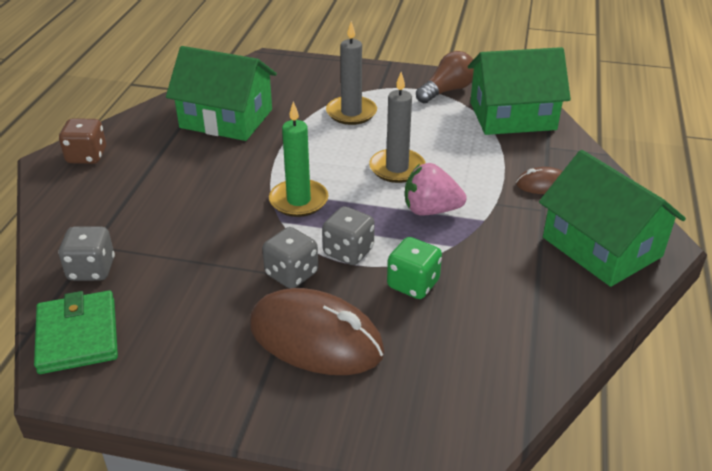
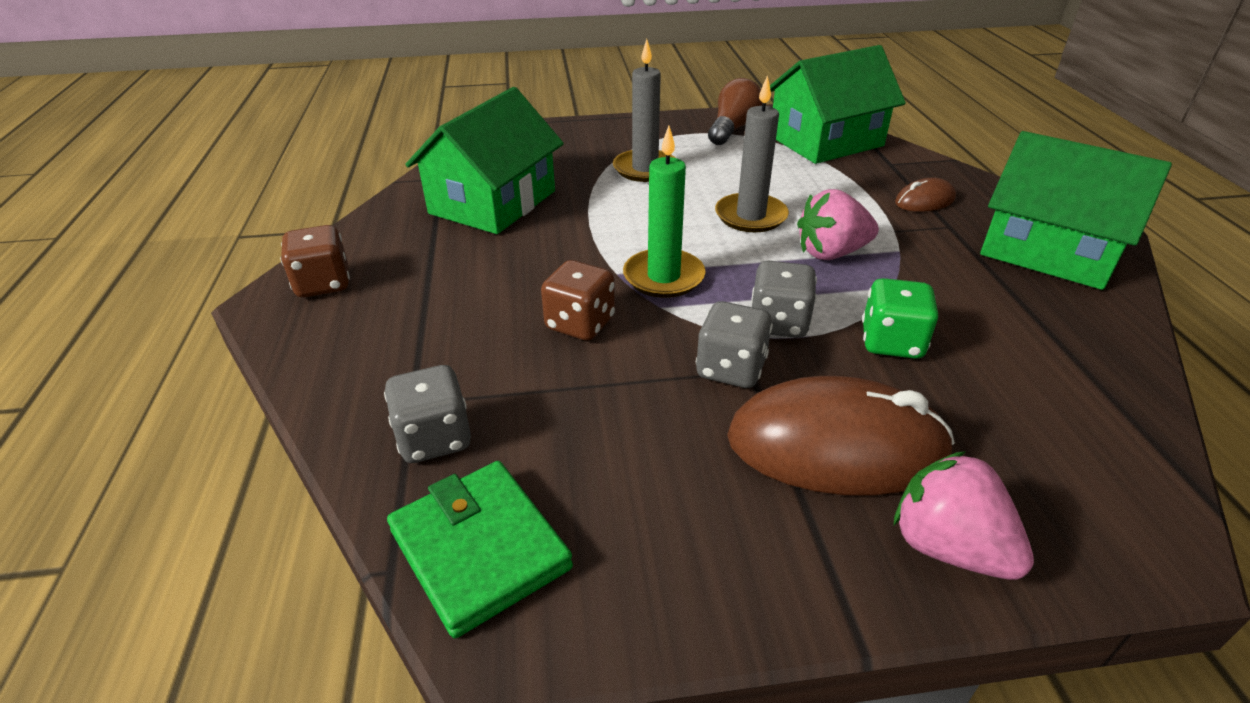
camera: 20 degrees left, 0 degrees up
(221, 220) = (580, 324): none -> brown dice
(226, 118) = (493, 202): green house -> green house turned 60 degrees counterclockwise
(330, 411) = (948, 547): none -> pink strawberry

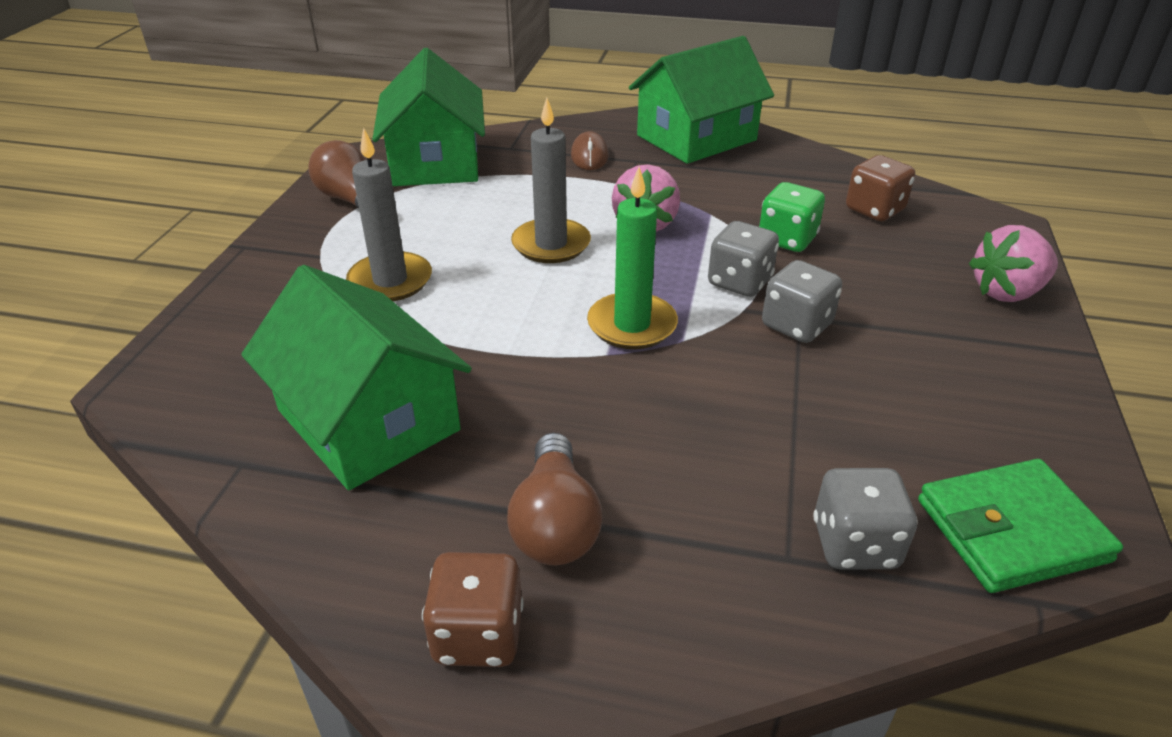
camera: 70 degrees left, 0 degrees up
(420, 290) = (555, 523): none -> brown light bulb
(580, 324) = (690, 399): brown dice -> brown dice (874, 210)
(836, 447) = (905, 304): brown mouse -> none

